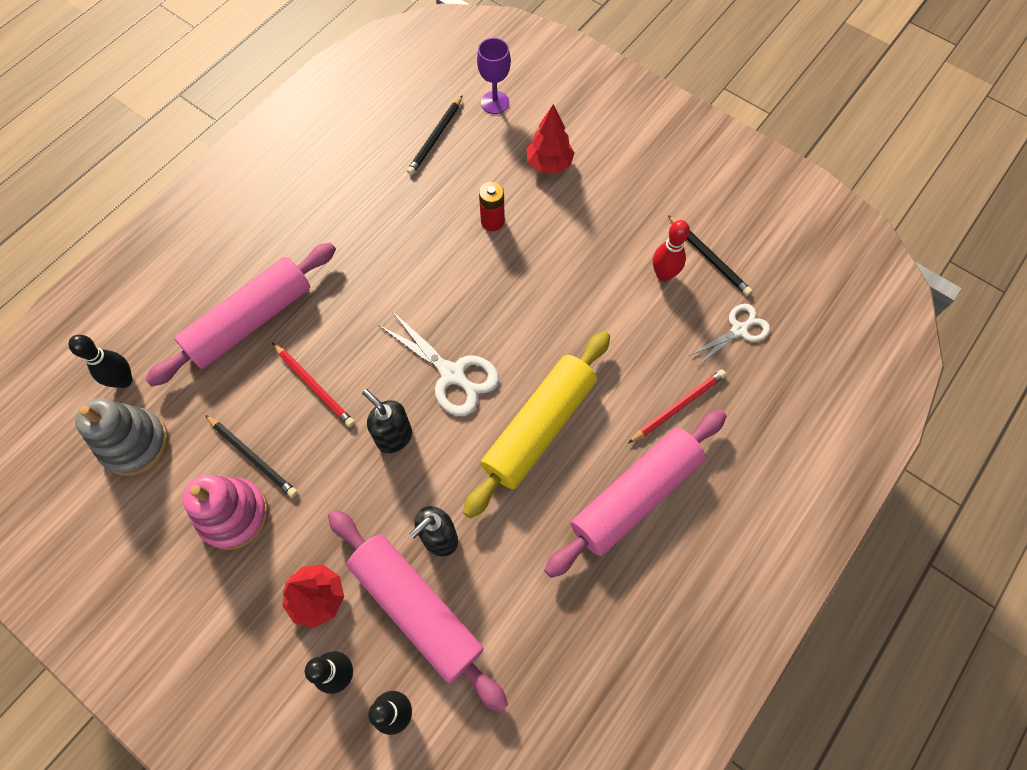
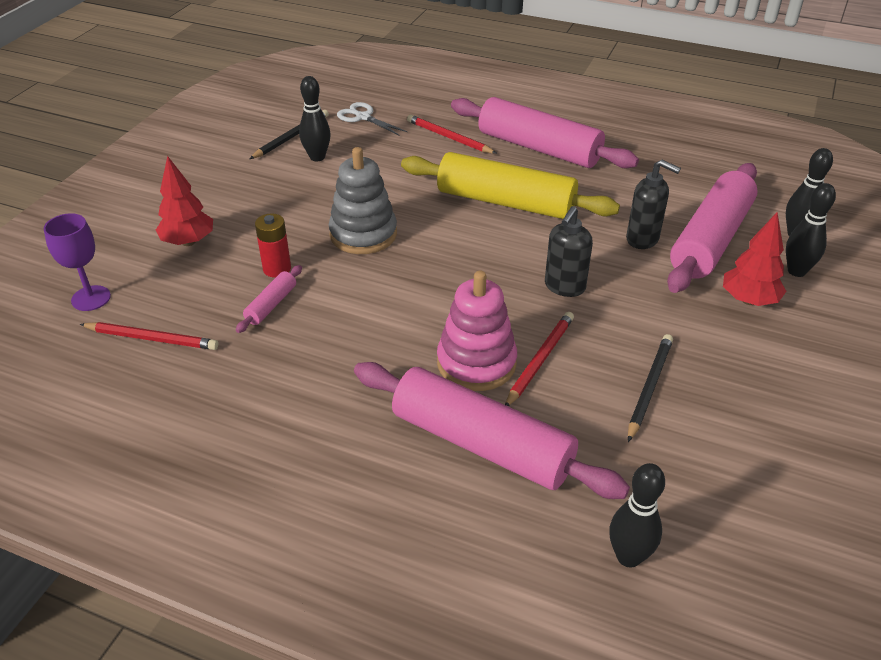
camera: 105 degrees left, 25 degrees down
(135, 443) = (702, 508): grey stacking toy -> grey stacking toy (363, 234)
(234, 515) = (719, 383): pink stacking toy -> pink stacking toy (476, 363)
(436, 137) = (152, 338): black pencil -> red pencil
(448, 212) = (271, 305): none -> pink rolling pin
(452, 374) = (477, 262): white scissors -> none
(663, 274) = (317, 157): red bowling pin -> black bowling pin

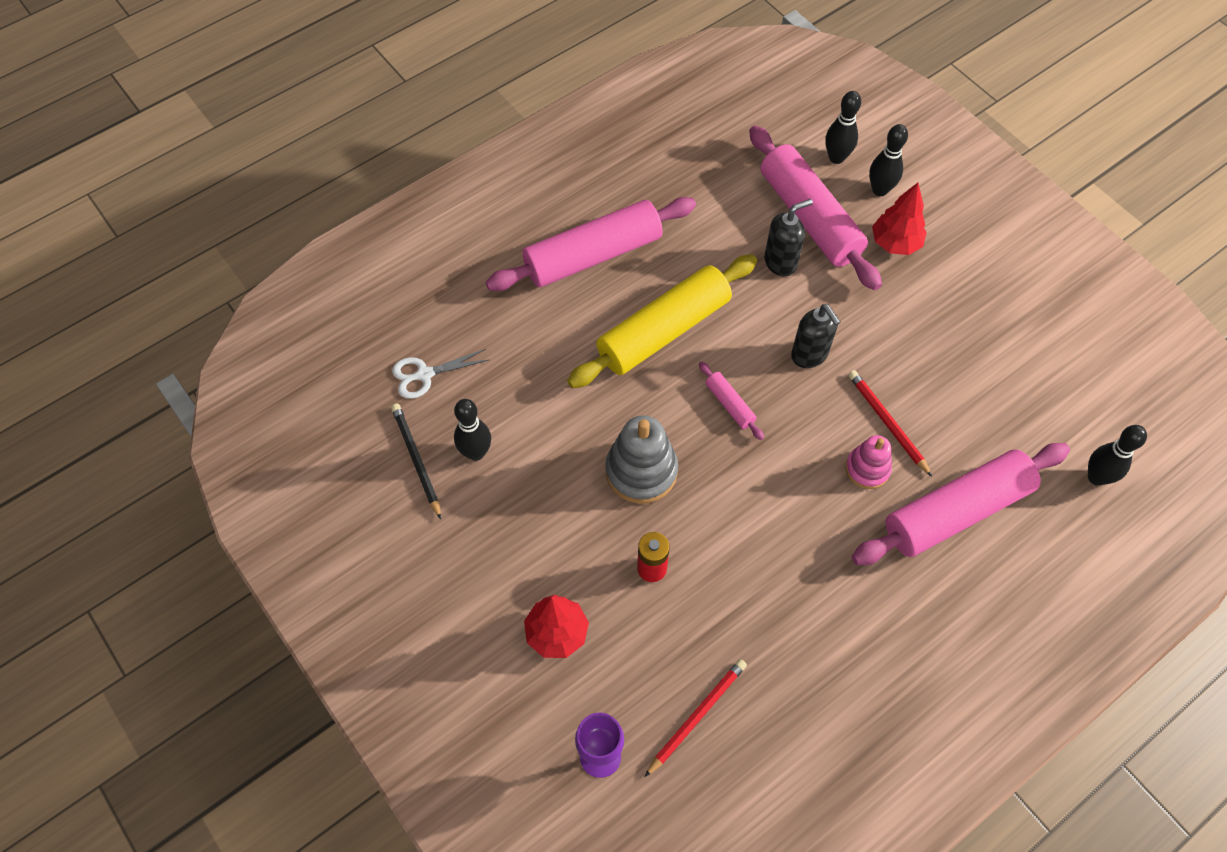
camera: 60 degrees left, 20 degrees up
(271, 305) = (704, 594): pink rolling pin -> pink rolling pin (729, 404)
(449, 137) = (521, 318): red pencil -> none
(476, 363) = (867, 469): pink stacking toy -> pink stacking toy, size x0.62
(649, 387) = (953, 369): black pencil -> none

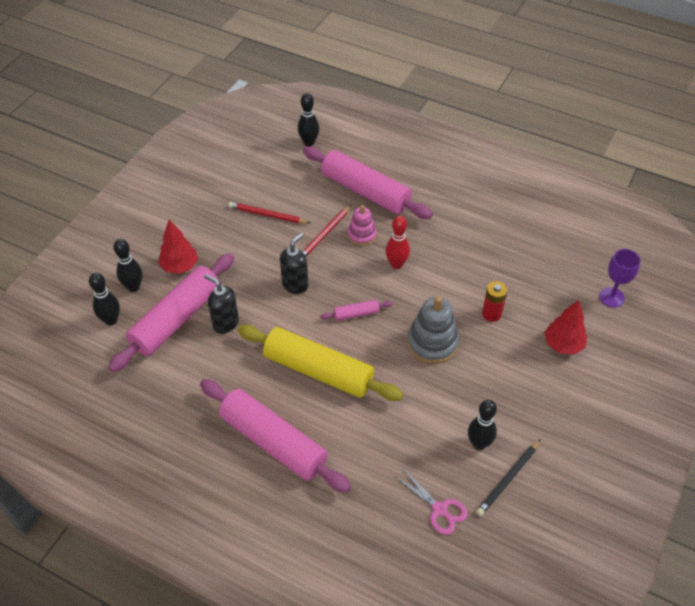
camera: 115 degrees left, 10 degrees down
(425, 374) = (439, 509): white scissors -> pink scissors
(696, 716) = (558, 264): red pencil -> red pencil (267, 215)
(729, 404) = (356, 314): pink rolling pin -> pink rolling pin turned 45 degrees clockwise
(793, 489) = (396, 264): none -> red bowling pin

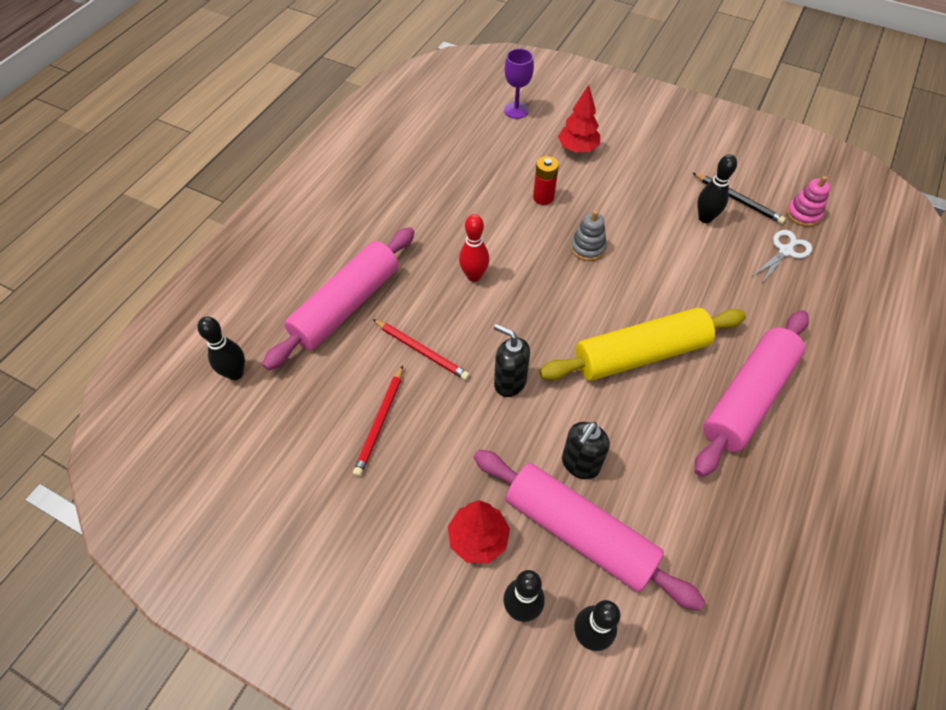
camera: 90 degrees left, 5 degrees up
(318, 370) = (640, 354): yellow rolling pin -> yellow rolling pin turned 45 degrees clockwise
(356, 314) = (552, 316): pink rolling pin -> none
(362, 235) = (424, 310): pink stacking toy -> pink stacking toy (803, 214)
(432, 343) = (587, 248): grey stacking toy -> grey stacking toy, size x0.62
(439, 509) = (785, 251): pink scissors -> white scissors

